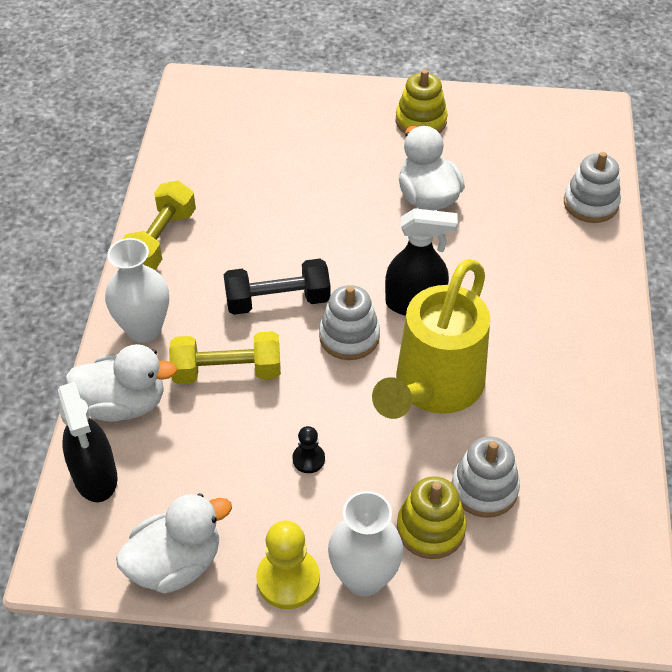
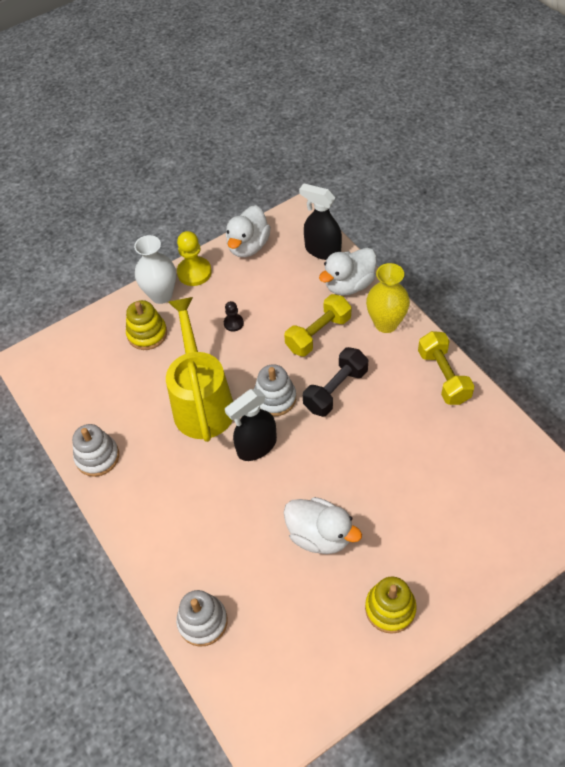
camera: 145 degrees right, 5 degrees up
(144, 329) = (386, 323): white vase -> yellow vase
(484, 488) = (134, 369): white stacking toy -> white stacking toy (97, 457)

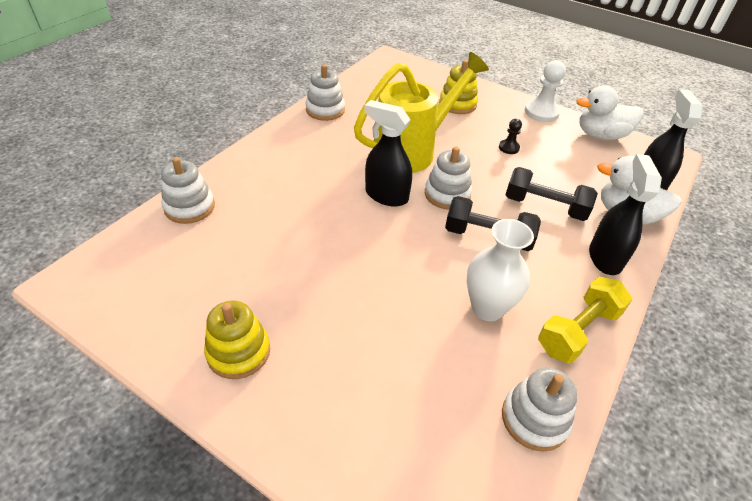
camera: 60 degrees right, 10 degrees down
(161, 295) = (502, 101): white vase -> white vase (487, 308)
(194, 272) = (541, 112): yellow pawn -> white pawn
(318, 334) = (545, 206): yellow dumbbell -> black dumbbell
(320, 535) = (308, 267): white duck -> none
(386, 323) = (605, 257): yellow vase -> black spray bottle
(500, 436) = (534, 419): none -> white stacking toy

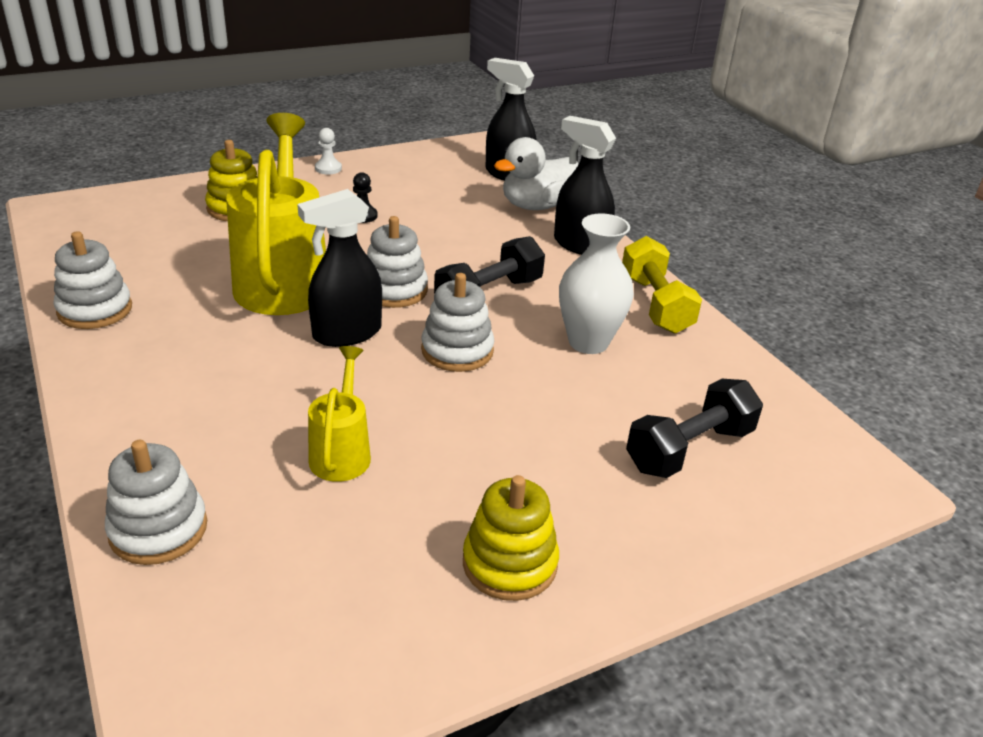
camera: 60 degrees left, 10 degrees down
(284, 241) = (341, 452): none -> yellow watering can
(534, 419) = (736, 376): white stacking toy -> white stacking toy (457, 350)
(541, 112) = (328, 168): white pawn -> white pawn, size x0.55
(545, 206) = (480, 241): black dumbbell -> black dumbbell (689, 449)
(601, 135) = (410, 158): white duck -> none

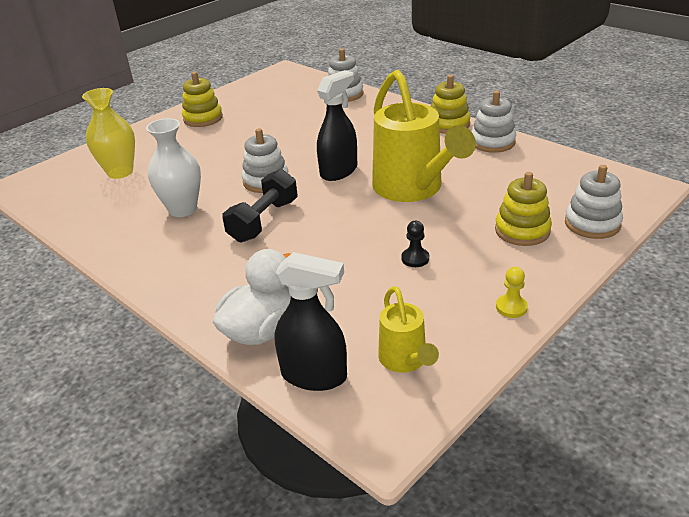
camera: 165 degrees right, 0 degrees up
(97, 364) = (448, 124): none -> yellow stacking toy
(328, 168) = (511, 307): white pawn -> yellow pawn
(341, 452) = (295, 128): yellow watering can -> yellow watering can (405, 360)
(394, 290) = (332, 204): white stacking toy -> white stacking toy (592, 224)
(580, 245) = (203, 292): black spray bottle -> none
(655, 304) = (133, 252): yellow dumbbell -> none
(689, 449) = (120, 172): black dumbbell -> yellow vase

